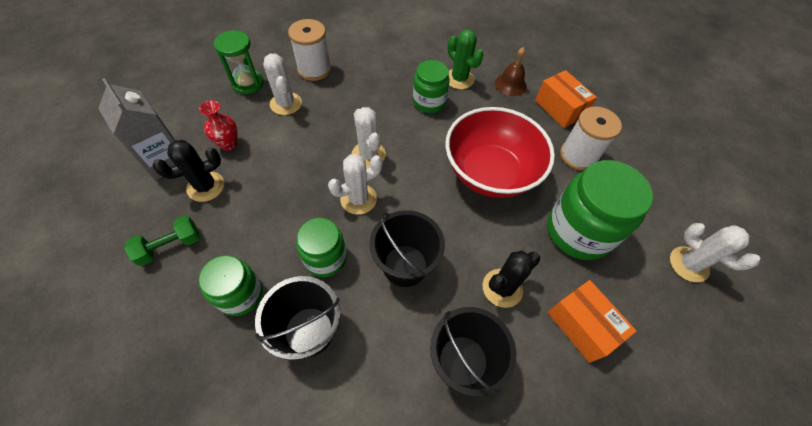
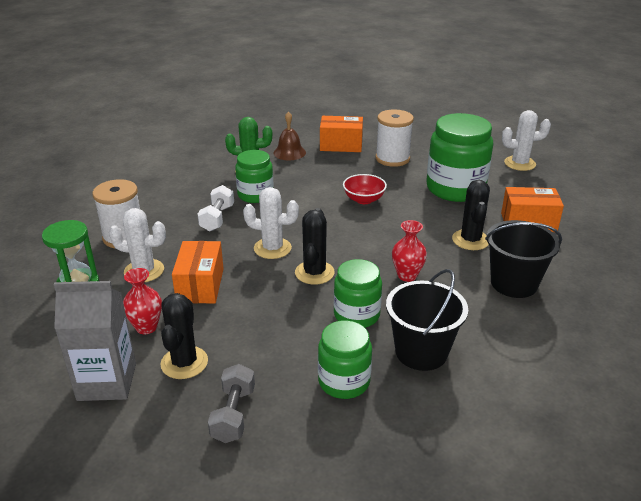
camera: 50 degrees left, 25 degrees down
(170, 246) = (233, 414): green dumbbell -> grey dumbbell
(292, 142) = (200, 285): none -> orange box
(358, 199) = (314, 273): white cactus -> black cactus
(378, 100) = (217, 218): none -> white dumbbell
(405, 265) = (407, 275): black bucket -> red vase
(490, 172) = (364, 199): red bowl -> red bowl, size x0.44

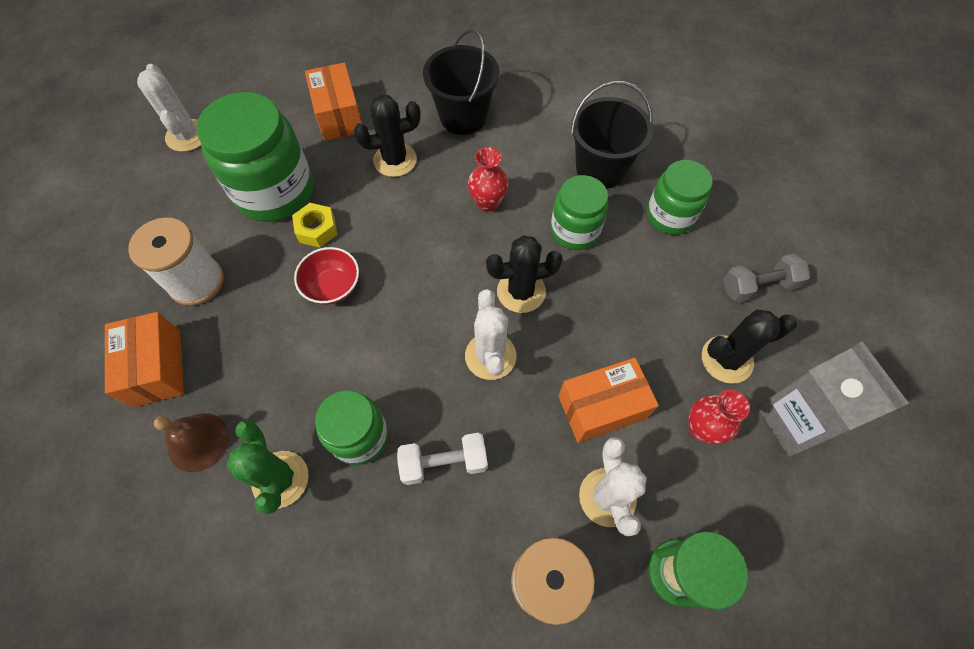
camera: 110 degrees left, 30 degrees up
(414, 200) = (317, 229): none -> yellow nut

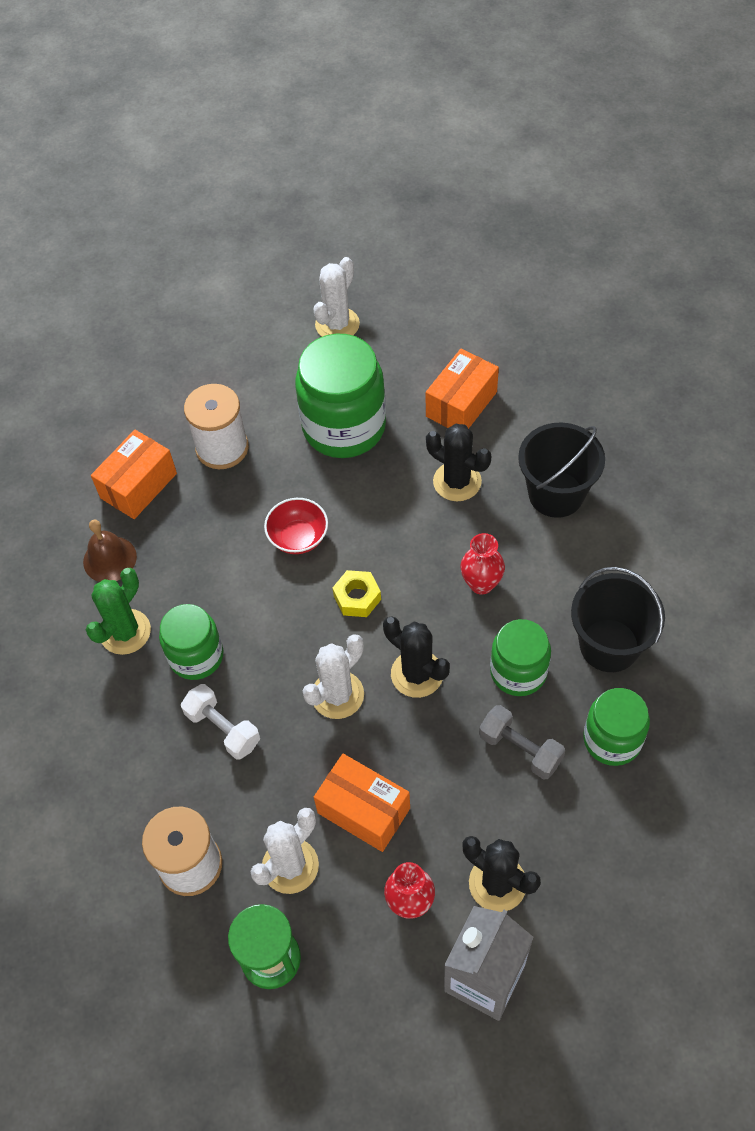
camera: 55 degrees right, 5 degrees down
(317, 229) = (338, 484): yellow nut -> yellow nut (357, 598)
(758, 286) = (603, 865): grey dumbbell -> grey dumbbell (520, 749)

